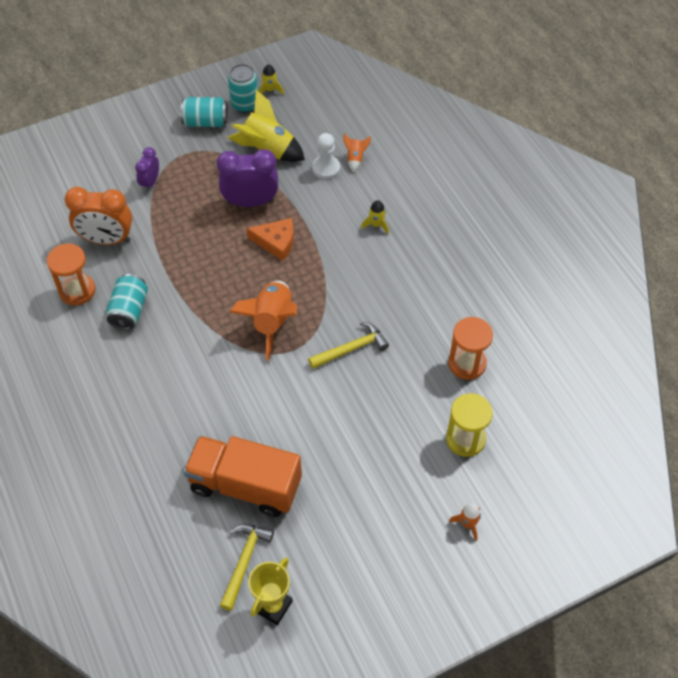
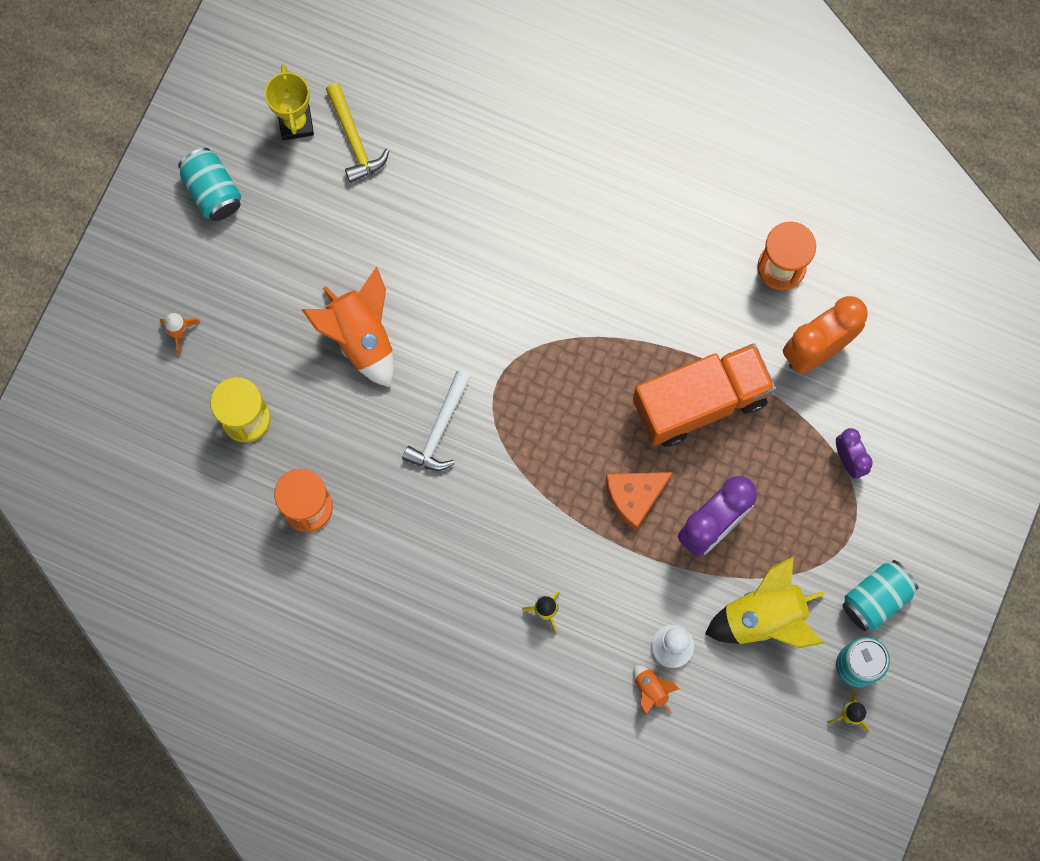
camera: 140 degrees right, 20 degrees up
(129, 310) = (705, 289): turquoise can -> turquoise can (213, 191)
(245, 485) = (416, 206): orange truck -> orange truck (700, 402)
(272, 322) = (548, 393): orange rocket -> orange rocket (361, 337)
(351, 348) = (440, 429): yellow hammer -> white hammer

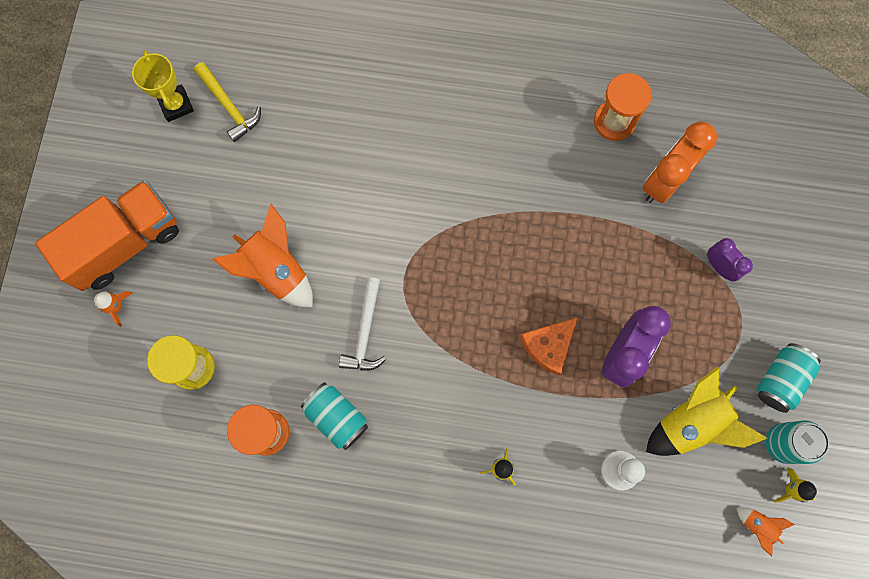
camera: 15 degrees left, 0 degrees up
(213, 191) = (118, 179): turquoise can -> turquoise can (337, 417)
(651, 690) = (613, 515): orange rocket -> orange rocket (757, 526)
(700, 402) = (580, 250): orange truck -> orange truck (125, 244)

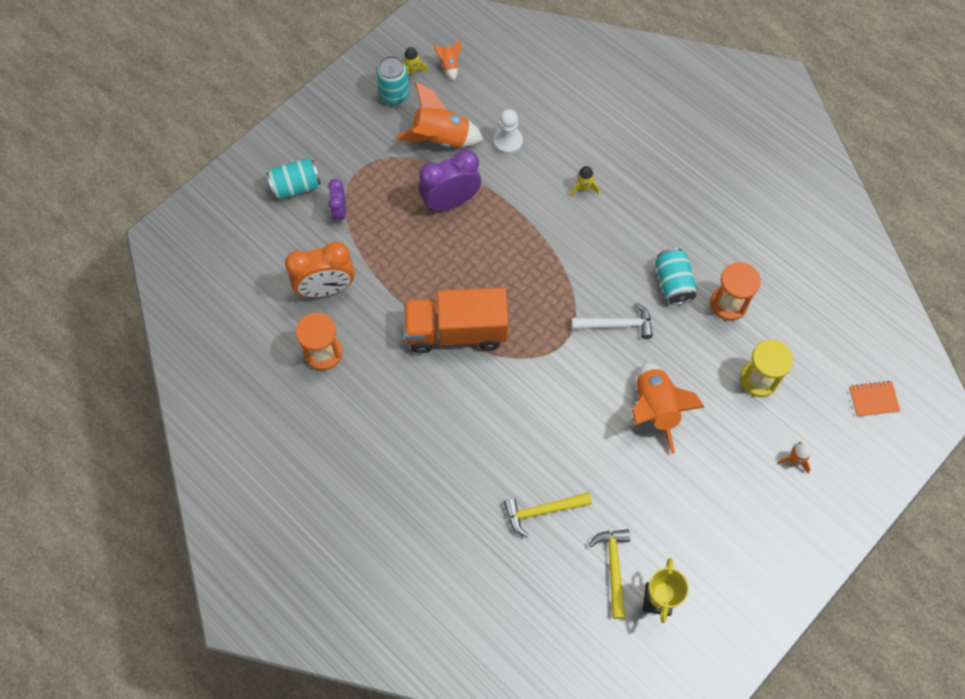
camera: 145 degrees left, 10 degrees down
(67, 422) = (873, 399): none -> orange notebook
(125, 244) = (763, 506): orange truck -> orange truck (456, 331)
(320, 113) = (542, 511): none -> yellow hammer
(365, 332) = (617, 324): white hammer -> white hammer turned 45 degrees clockwise
(548, 346) = (495, 237): orange cheese -> none
(691, 422) = (441, 139): yellow rocket -> orange rocket
(779, 380) = (364, 127): turquoise can -> turquoise can (296, 187)

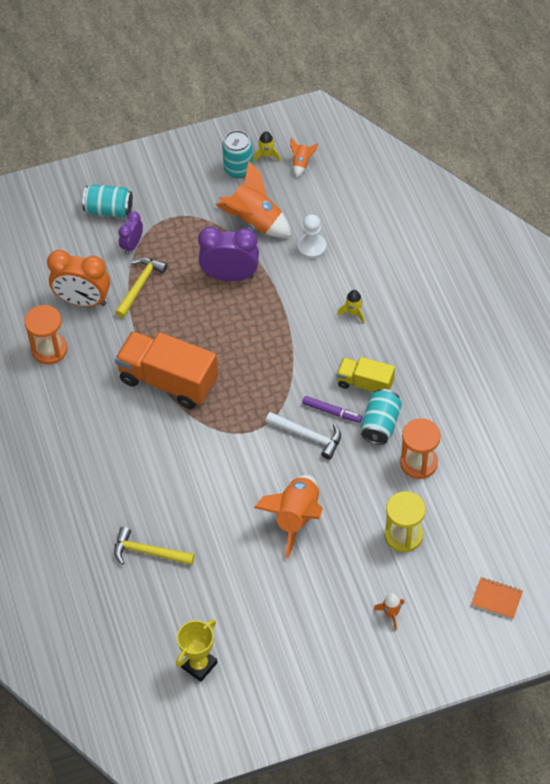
camera: 30 degrees right, 10 degrees down
(613, 568) = (178, 623): yellow hammer -> yellow hammer (140, 285)
(623, 291) = (332, 412): none -> purple marker
(635, 250) = (365, 384): none -> yellow truck

